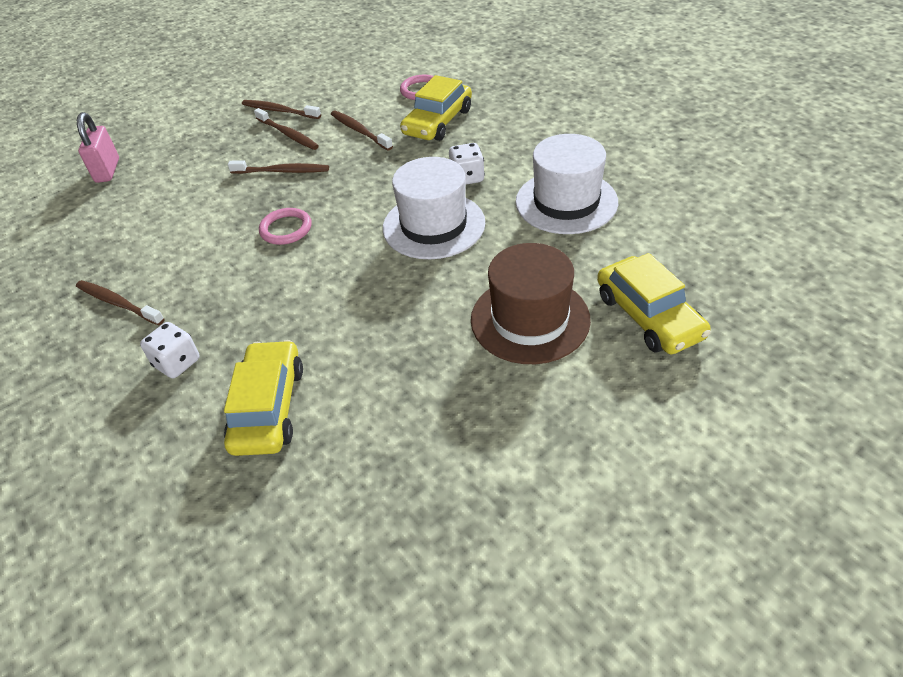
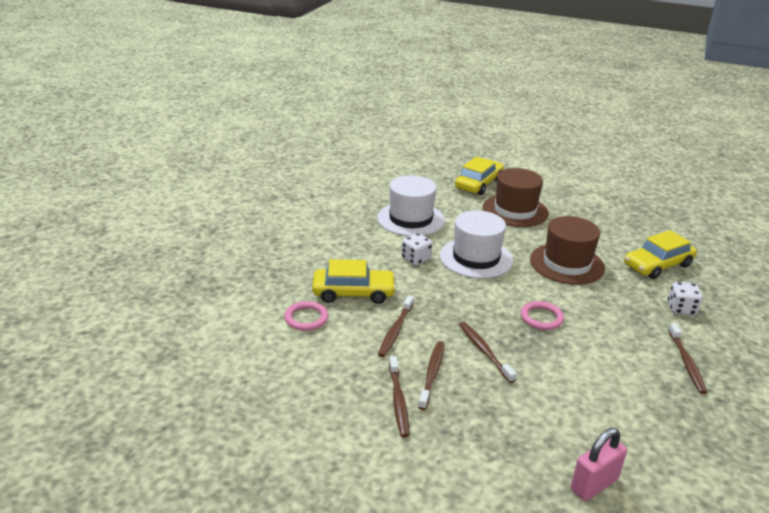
camera: 125 degrees left, 15 degrees down
(355, 304) = (567, 264): none -> brown hat

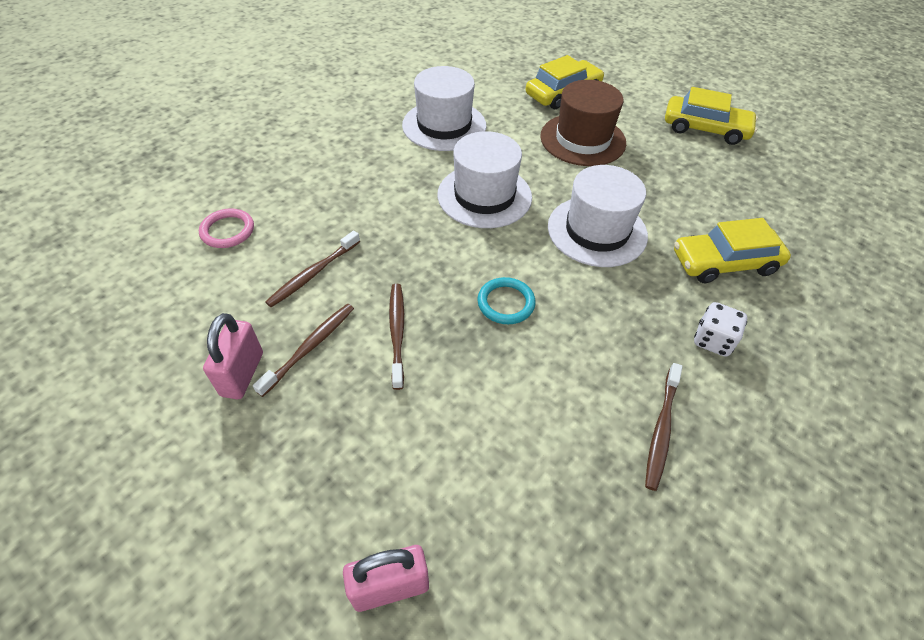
camera: 20 degrees right, 20 degrees up
(353, 293) = (304, 210): yellow car -> yellow car (705, 129)
(398, 401) = (242, 374): brown toothbrush -> pink padlock
(416, 259) = (410, 181): white dice -> none
(541, 318) = (506, 303): pink ring -> turquoise ring
(567, 264) = (597, 231): brown hat -> white hat

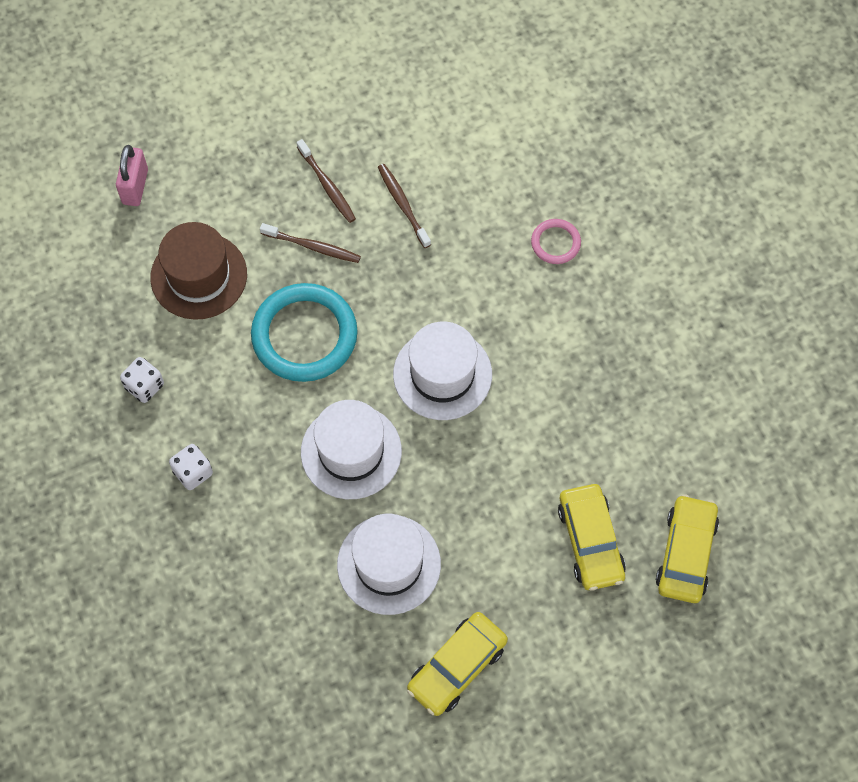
camera: 115 degrees right, 15 degrees up
(227, 231) = (484, 152): pink ring -> pink ring (555, 243)
(242, 374) = (323, 139): pink padlock -> none
(444, 125) = (574, 382): white hat -> white hat (389, 564)
(506, 303) = (304, 335): turquoise ring -> turquoise ring, size x2.07
(582, 139) = (492, 515): brown hat -> brown hat (199, 276)
(661, 430) = (144, 386): brown toothbrush -> white dice
(724, 263) = (262, 541): yellow car -> yellow car (686, 553)

